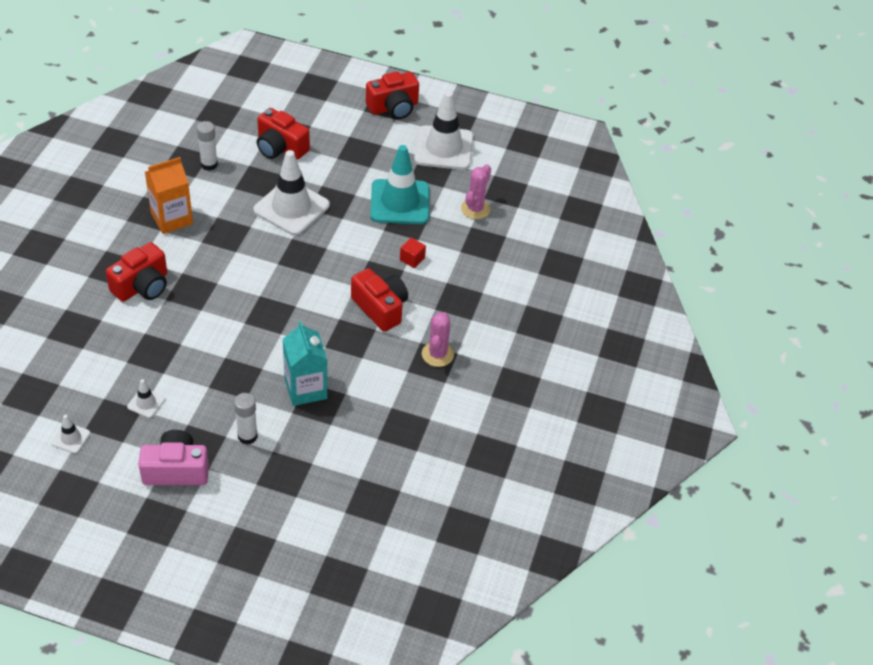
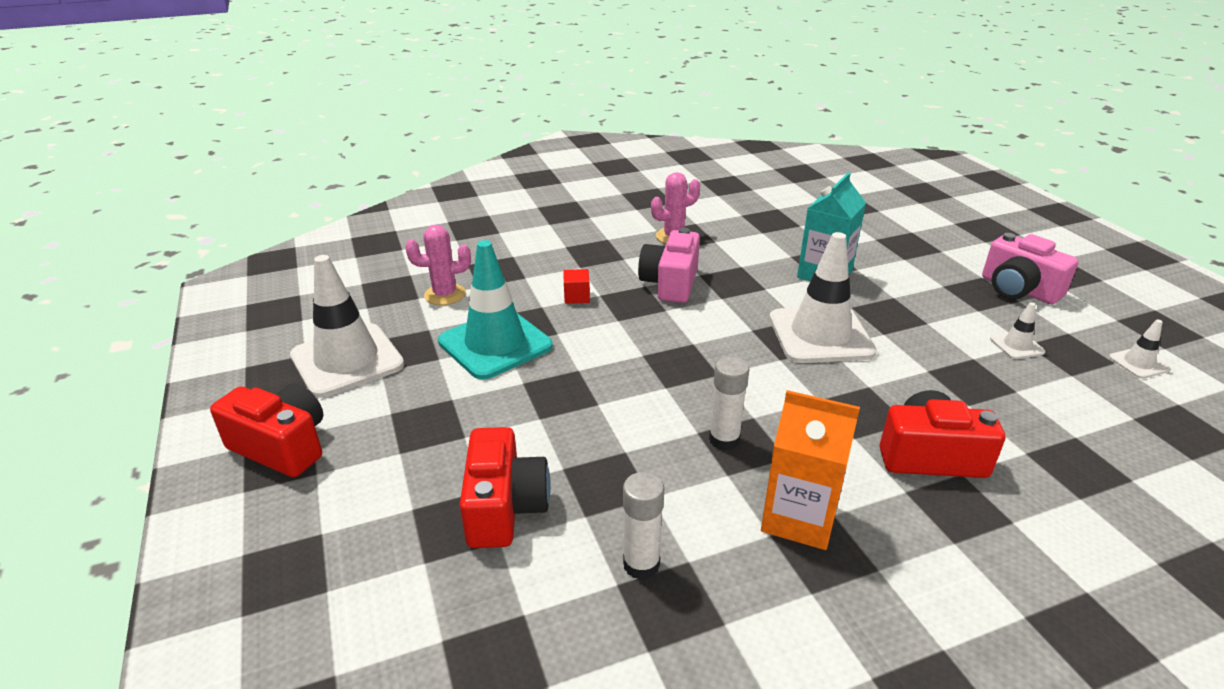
camera: 125 degrees left, 15 degrees down
(247, 436) = (920, 276): white glue stick -> white glue stick (724, 440)
(291, 208) = (616, 418): white traffic cone -> white traffic cone (820, 335)
(380, 308) = (670, 283): red camera -> pink camera

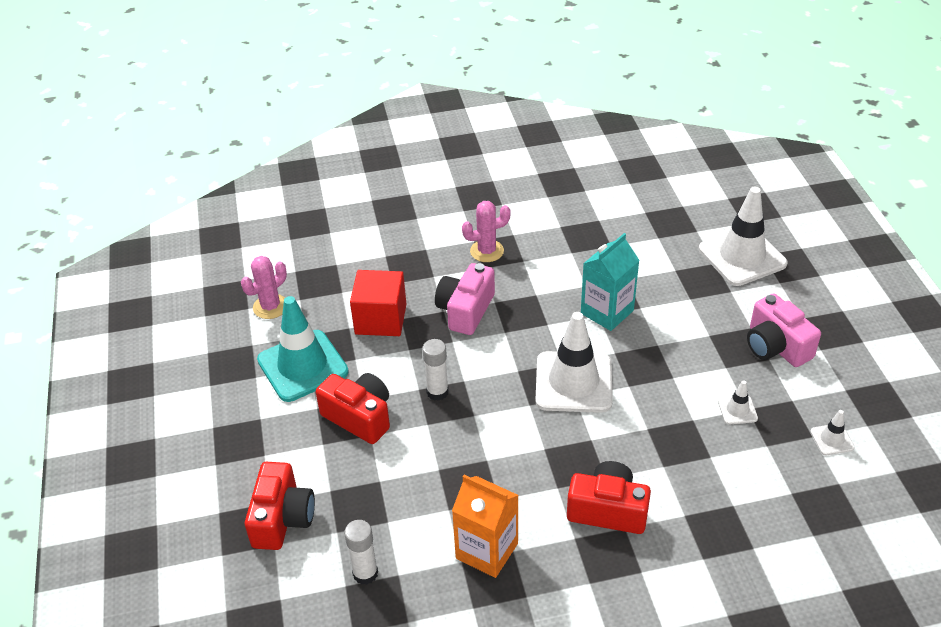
camera: 10 degrees right, 10 degrees up
(282, 446) = (132, 450): red camera -> red camera (359, 417)
(347, 360) = (184, 372): white traffic cone -> white traffic cone (742, 256)
(445, 295) = (270, 307): pink cactus -> pink cactus turned 45 degrees counterclockwise
(577, 297) = (380, 319): red cube -> red cube, size x2.14
(724, 440) = (456, 478): white glue stick -> white glue stick (437, 392)

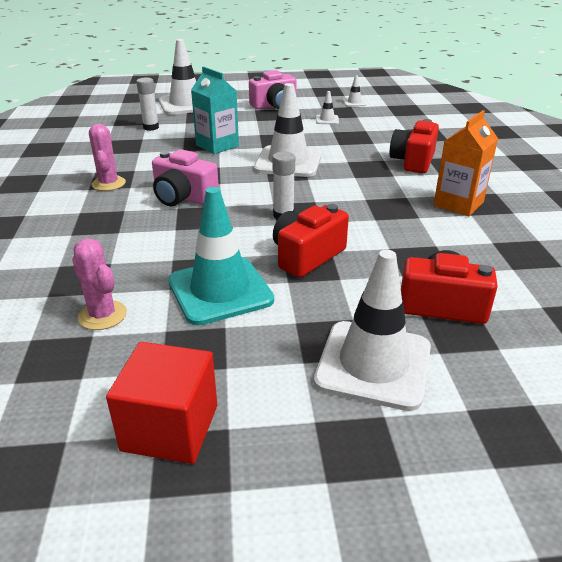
camera: 85 degrees left, 10 degrees down
(207, 469) = (373, 364): none -> white traffic cone
(365, 573) = (496, 258): white glue stick -> white glue stick (151, 127)
(380, 319) = (170, 240): red cube -> red cube (170, 428)

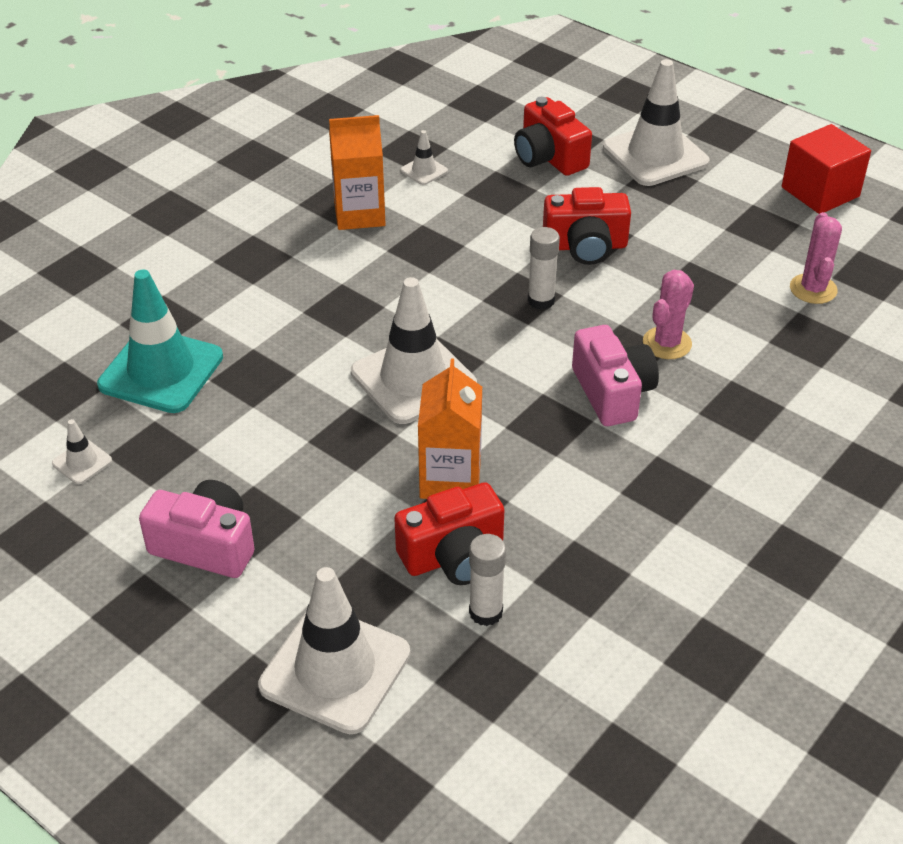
camera: 135 degrees left, 10 degrees up
(108, 184) = (679, 479): pink cactus -> pink cactus (667, 343)
(217, 146) = (450, 479): turquoise carton -> orange carton
(220, 290) = (697, 257): turquoise traffic cone -> turquoise traffic cone (161, 371)
(327, 120) = (209, 441): white traffic cone -> white traffic cone (424, 171)
(413, 161) = (279, 288): red camera -> red camera (454, 555)

